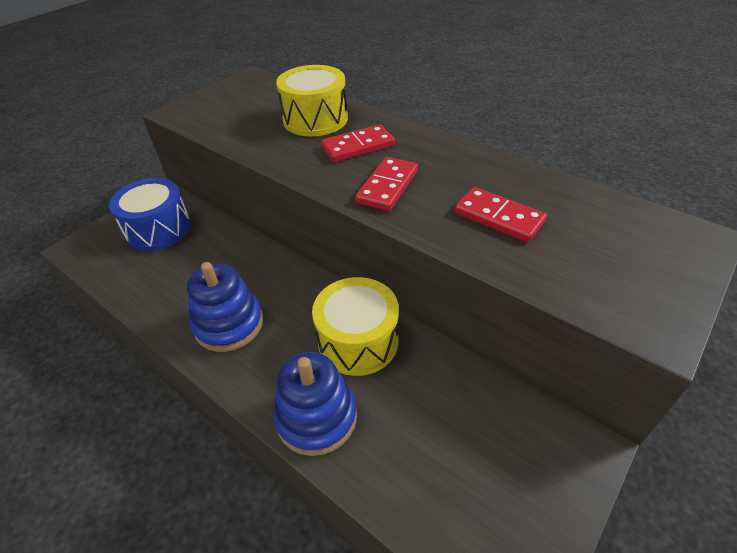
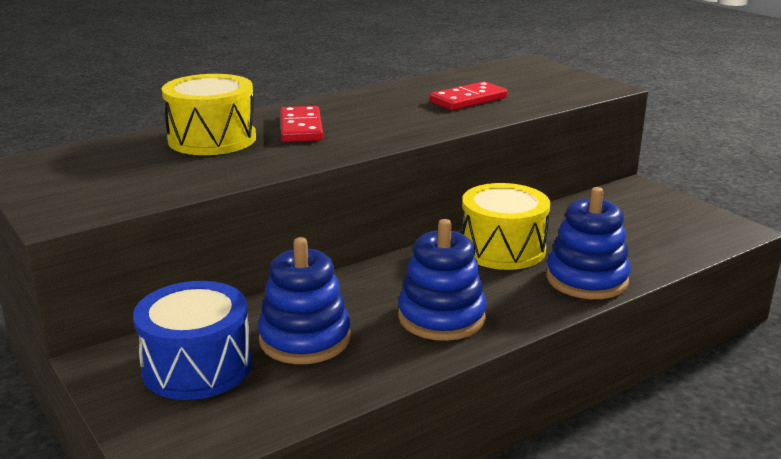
camera: 75 degrees left, 20 degrees down
(192, 262) = (305, 339): none -> blue stacking toy
(387, 186) = (389, 126): red domino -> none

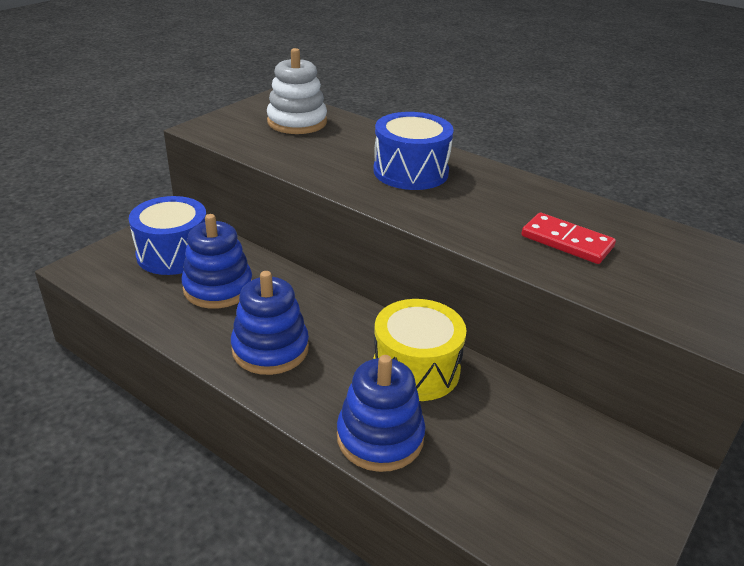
camera: 70 degrees right, 10 degrees up
(113, 161) = (297, 122): none -> white stacking toy
(212, 139) = (360, 144): yellow drum -> none
(301, 128) = (411, 171): red domino -> blue drum

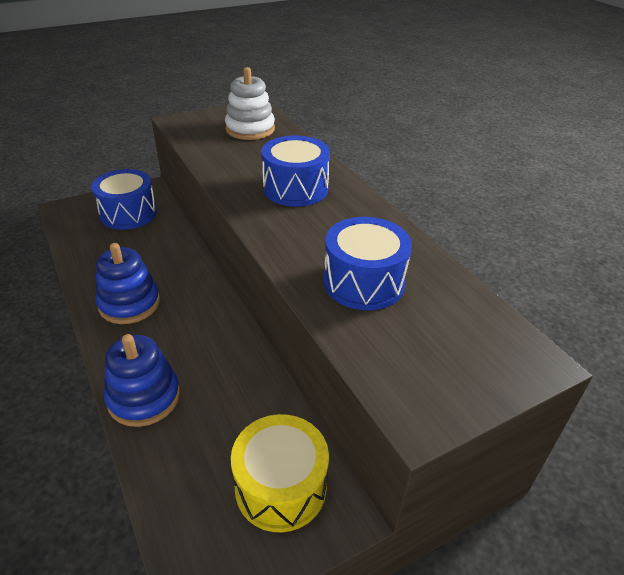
camera: 25 degrees right, 5 degrees up
(218, 288) = (135, 247): blue stacking toy -> none
(416, 369) = (217, 353): yellow drum -> yellow drum (281, 487)
(567, 241) = (363, 282): red domino -> blue drum

